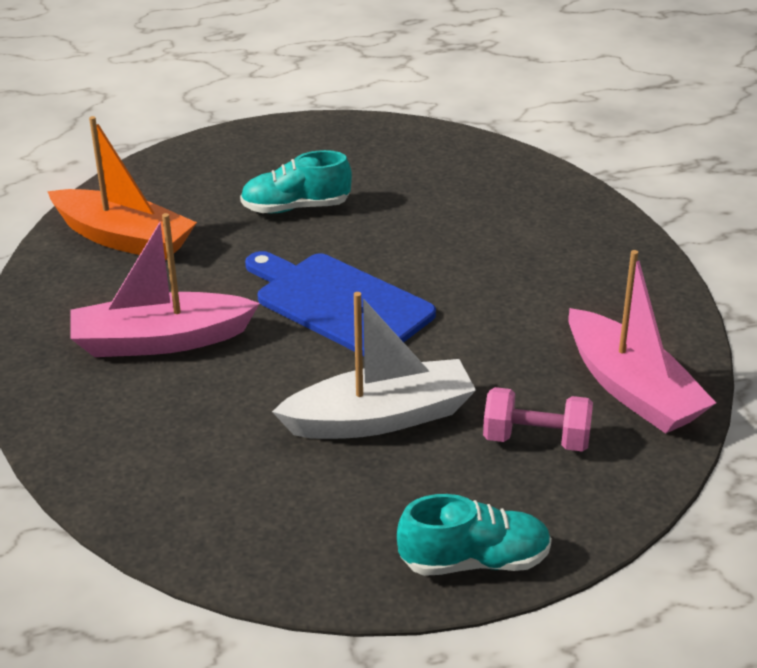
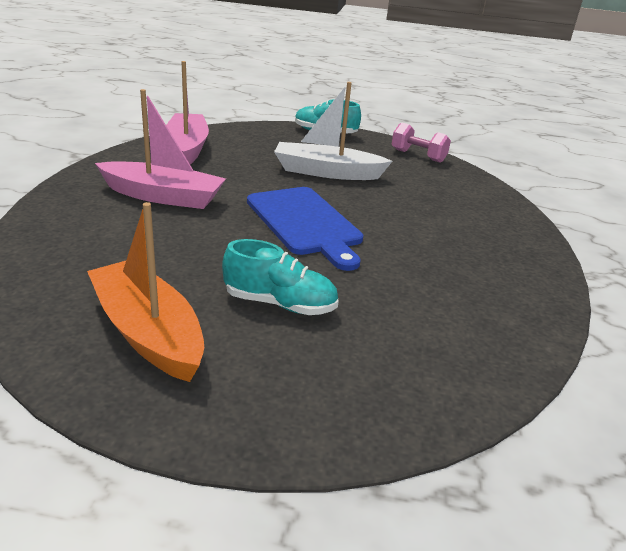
camera: 160 degrees left, 5 degrees down
(124, 239) = (465, 326): orange boat -> orange boat (148, 332)
(160, 340) = (444, 238): pink boat -> pink boat (163, 196)
(536, 440) = (258, 148): pink dumbbell -> pink dumbbell (418, 156)

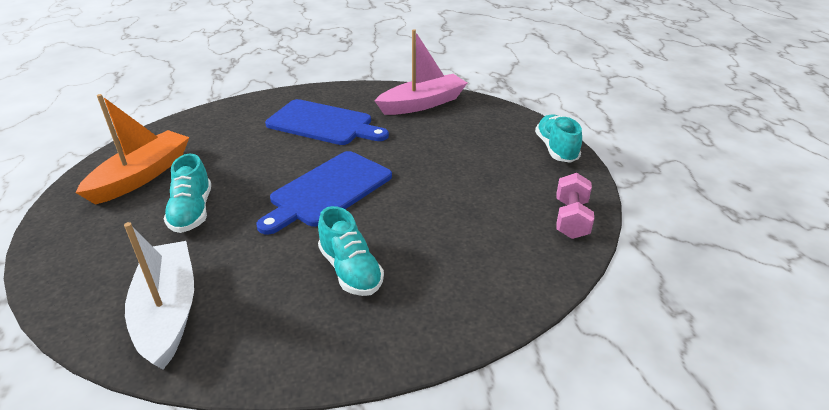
camera: 70 degrees right, 5 degrees up
(163, 196) = (323, 123): pink boat -> blue cutting board
(326, 172) = (449, 175): white boat -> white boat (168, 311)
(437, 240) = (350, 270): none -> turquoise shoe

